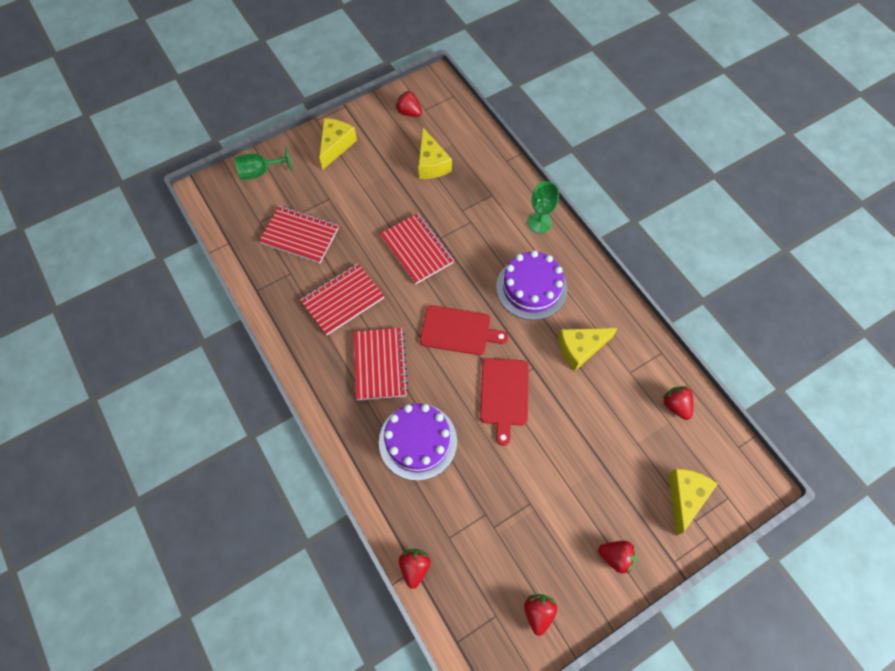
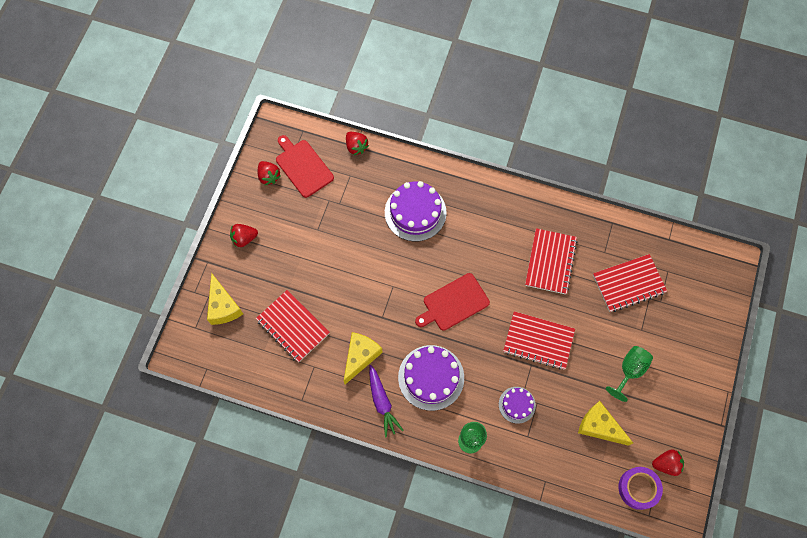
camera: 140 degrees right, 5 degrees up
(260, 172) = (713, 309): green goblet -> green goblet (629, 370)
(336, 146) = (686, 380): yellow cheese -> none
(380, 364) = (483, 239): red notebook -> red notebook (293, 327)
(444, 113) = (638, 488): none -> purple tape
(479, 220) = (517, 405): none -> purple cake
(504, 395) = (386, 283): red cutting board -> red cutting board (303, 167)
(589, 299) = (382, 402): none -> purple carrot
(675, 405) = (266, 366): red strawberry -> none

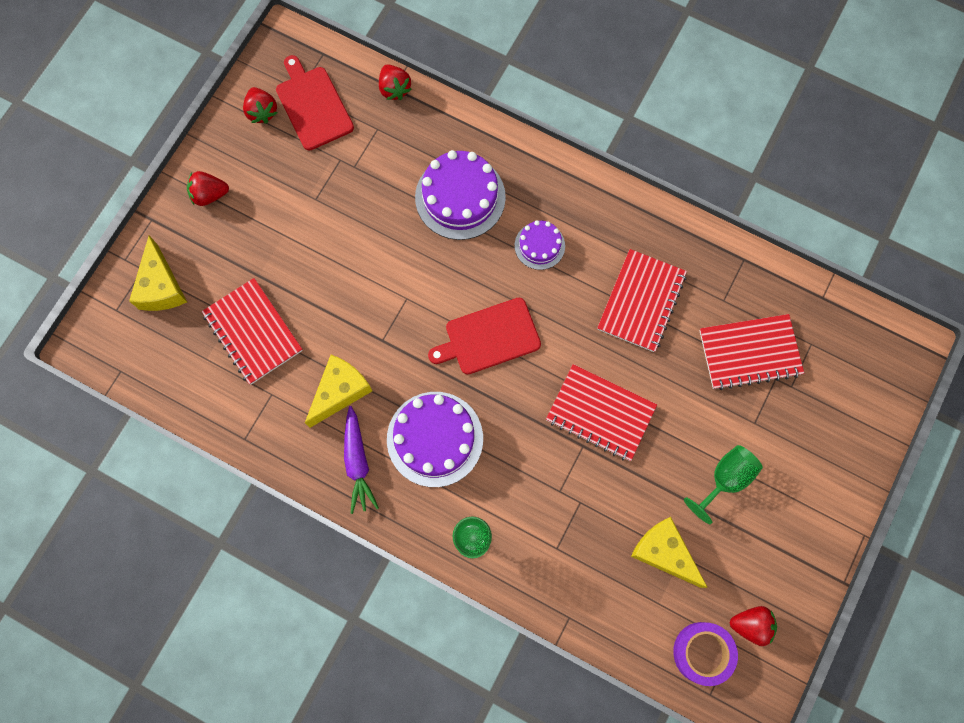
camera: 10 degrees right, 5 degrees up
(517, 405) = (550, 500): purple cake -> purple cake (539, 245)

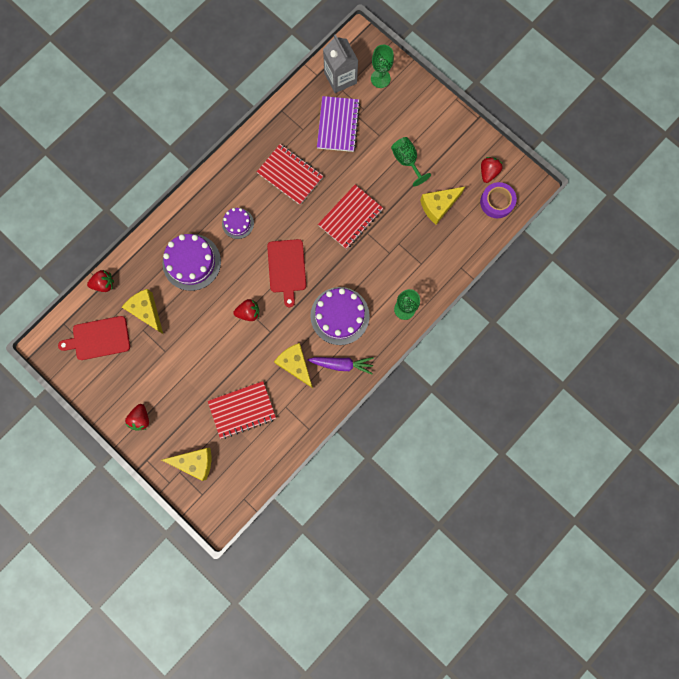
camera: 75 degrees left, 5 degrees up
(262, 112) = (92, 372): red strawberry -> red strawberry (248, 312)
(369, 157) = (146, 311): none -> yellow cheese
(749, 353) = (338, 125): red notebook -> purple notebook
(831, 335) = (340, 78): none -> grey carton
(854, 399) = (380, 78): none -> green goblet

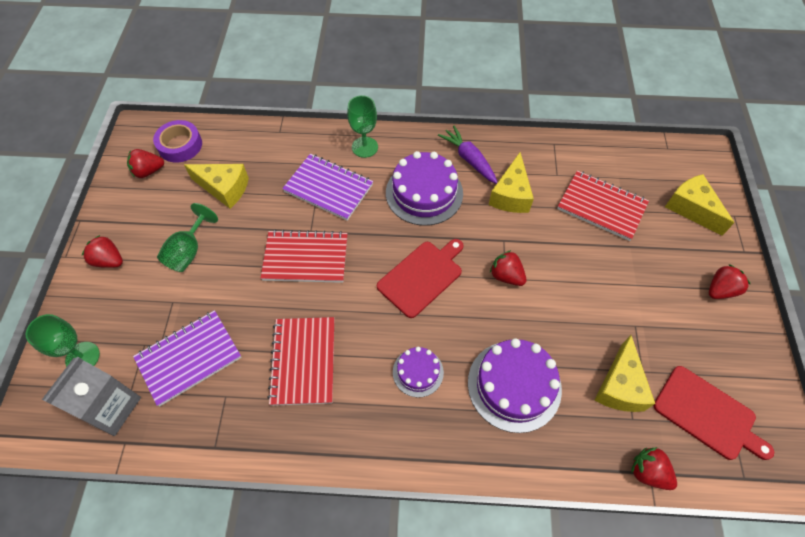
camera: 130 degrees left, 20 degrees down
(389, 264) = (328, 188): none -> purple notebook
(434, 119) = (109, 260): none -> red strawberry

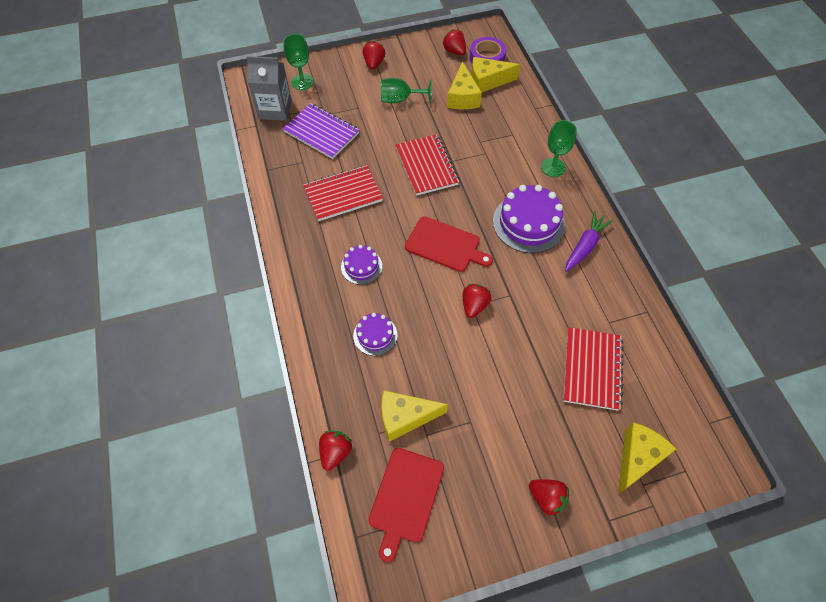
camera: 70 degrees right, 0 degrees up
(328, 188) = (497, 158): purple notebook -> none
(511, 195) = (563, 289): yellow cheese -> yellow cheese (487, 81)
(514, 385) = (375, 335): purple cake -> purple cake, size x0.55

